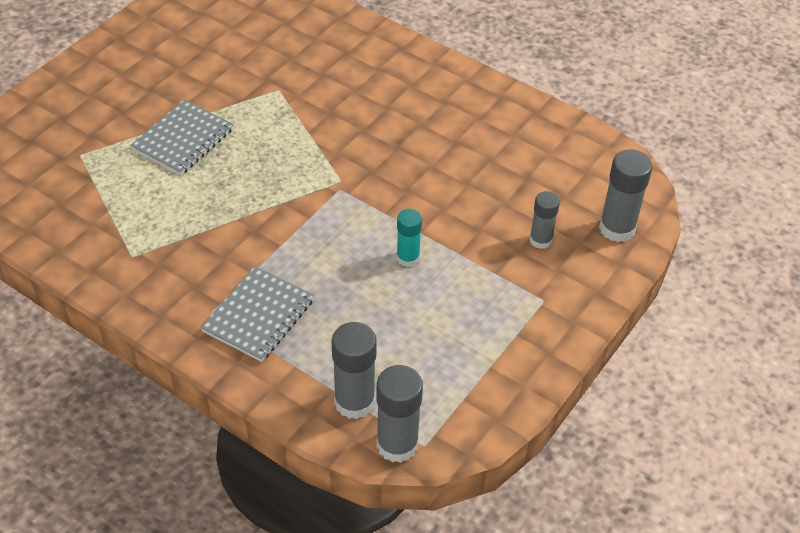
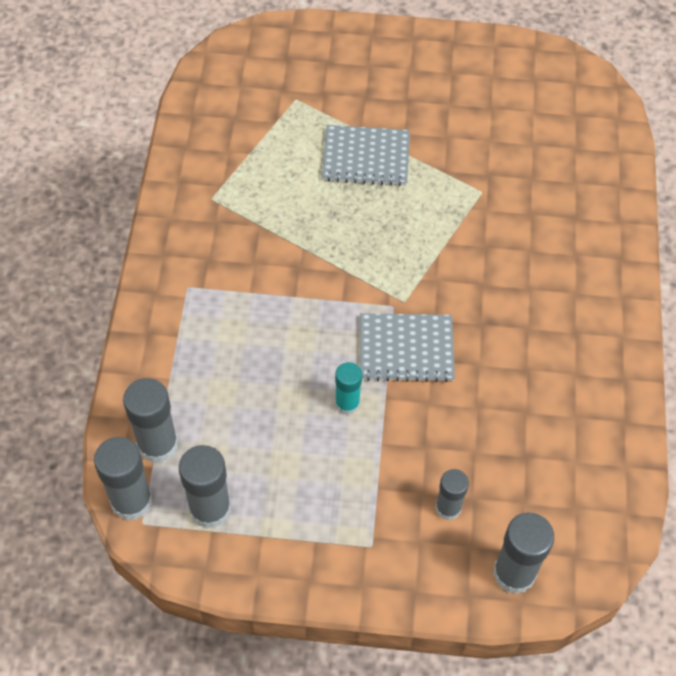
camera: 60 degrees right, 10 degrees up
(258, 316) = (206, 323): grey notebook -> grey notebook (406, 349)
(442, 391) = (210, 509): none -> grey glue stick

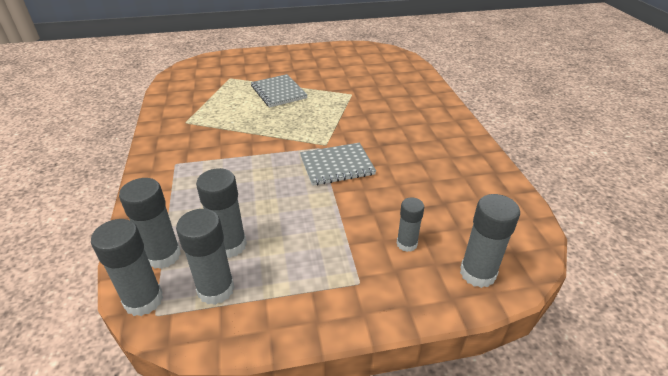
camera: 15 degrees left, 20 degrees down
(236, 450) = (229, 245): none -> grey glue stick
(347, 403) = (307, 200): turquoise glue stick -> none
(366, 157) = (278, 92): grey notebook -> grey notebook turned 75 degrees clockwise

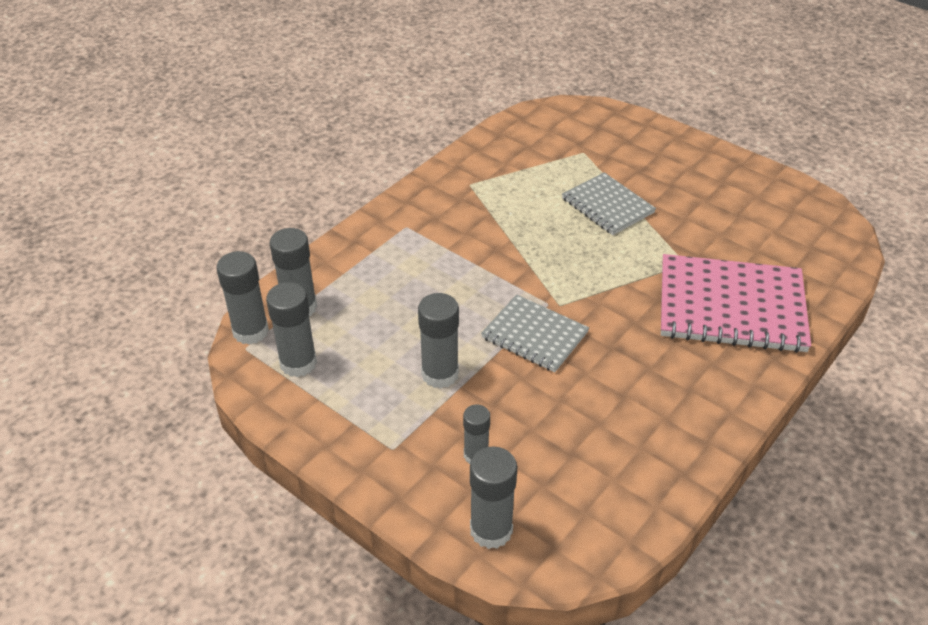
camera: 50 degrees right, 5 degrees up
(229, 245) = (349, 337): grey glue stick -> grey glue stick (440, 374)
(278, 92) = (607, 206): grey notebook -> grey notebook turned 60 degrees counterclockwise
(397, 98) = (731, 306): none -> pink notebook

